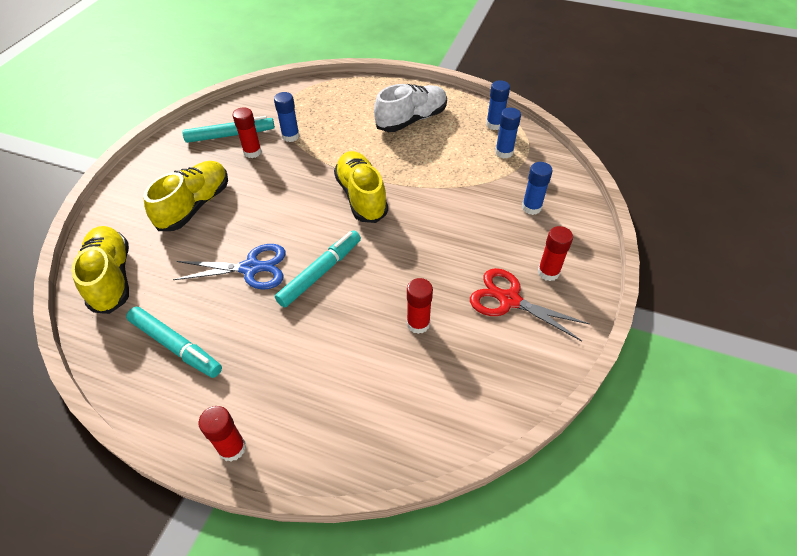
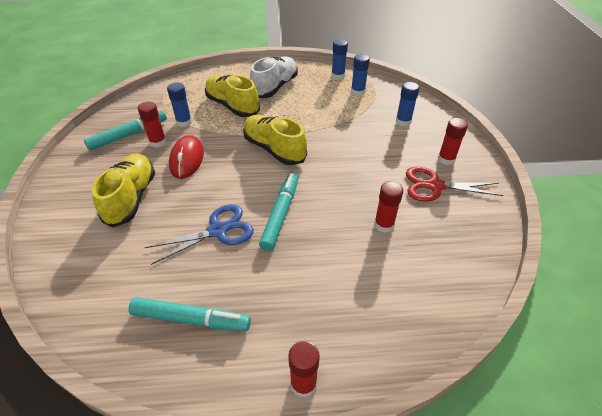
camera: 25 degrees left, 5 degrees down
(111, 278) = (85, 284): yellow shoe -> yellow shoe (232, 106)
(268, 180) = (187, 159): none -> red mouse

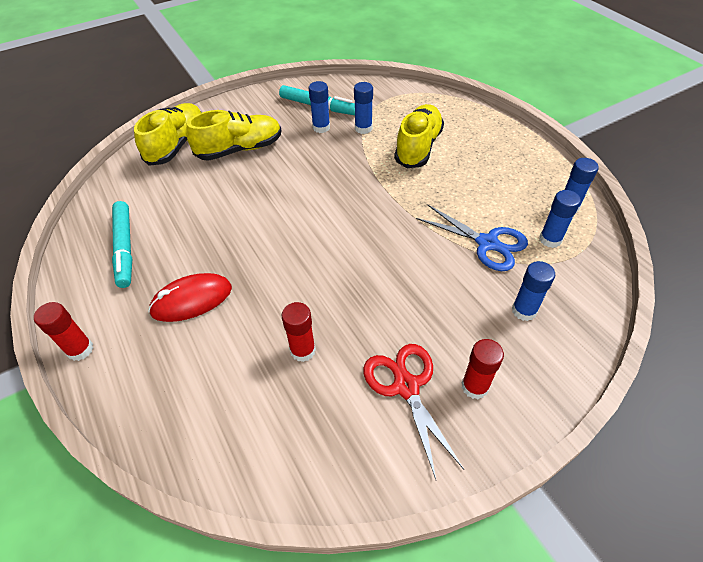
camera: 65 degrees right, 5 degrees up
(158, 142) = (321, 127): red glue stick -> blue glue stick
(187, 159) = (310, 156): red mouse -> red mouse (192, 300)
(218, 230) = (228, 220): blue scissors -> blue scissors (487, 243)
(274, 149) = (369, 209): yellow shoe -> yellow shoe (177, 145)
(275, 87) = (485, 163): white shoe -> none
(280, 214) = (272, 254): turquoise marker -> none

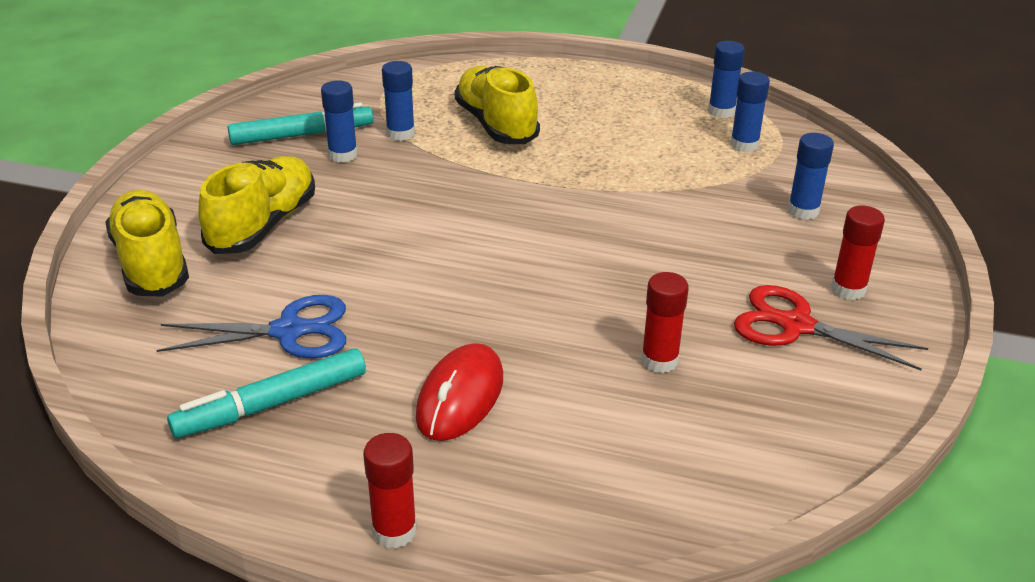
camera: 45 degrees left, 15 degrees down
(125, 248) = (272, 404): turquoise marker -> turquoise marker turned 120 degrees clockwise
(487, 243) = (695, 175): blue scissors -> blue scissors (289, 331)

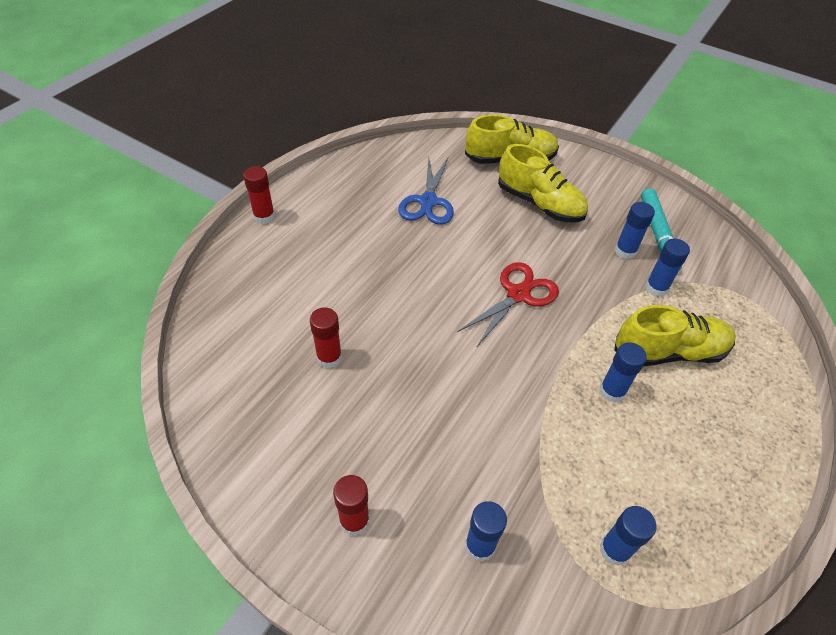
camera: 105 degrees right, 15 degrees up
(272, 404) = (371, 189): turquoise marker -> none
(460, 397) = (342, 257): red mouse -> none
(721, 111) = (692, 560): blue glue stick -> blue glue stick (612, 391)
(796, 326) = (327, 456): red scissors -> red scissors (518, 295)

